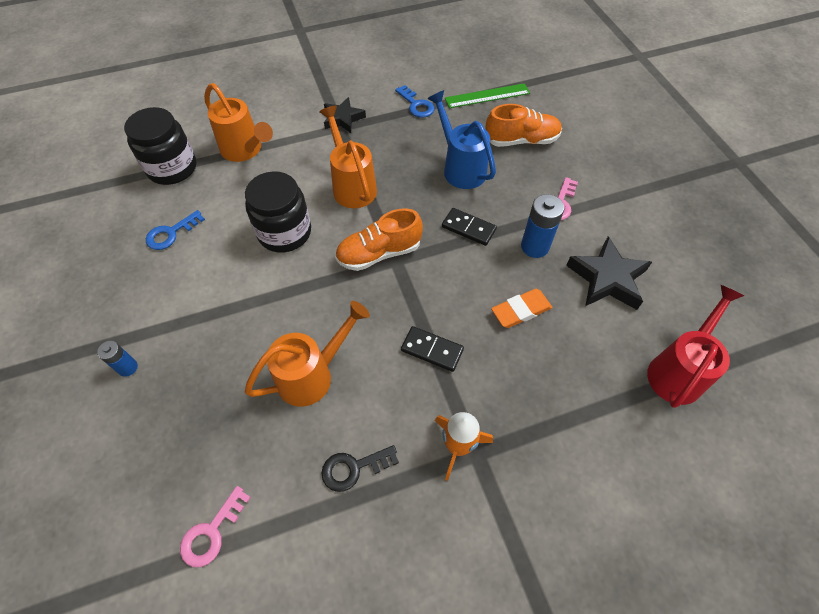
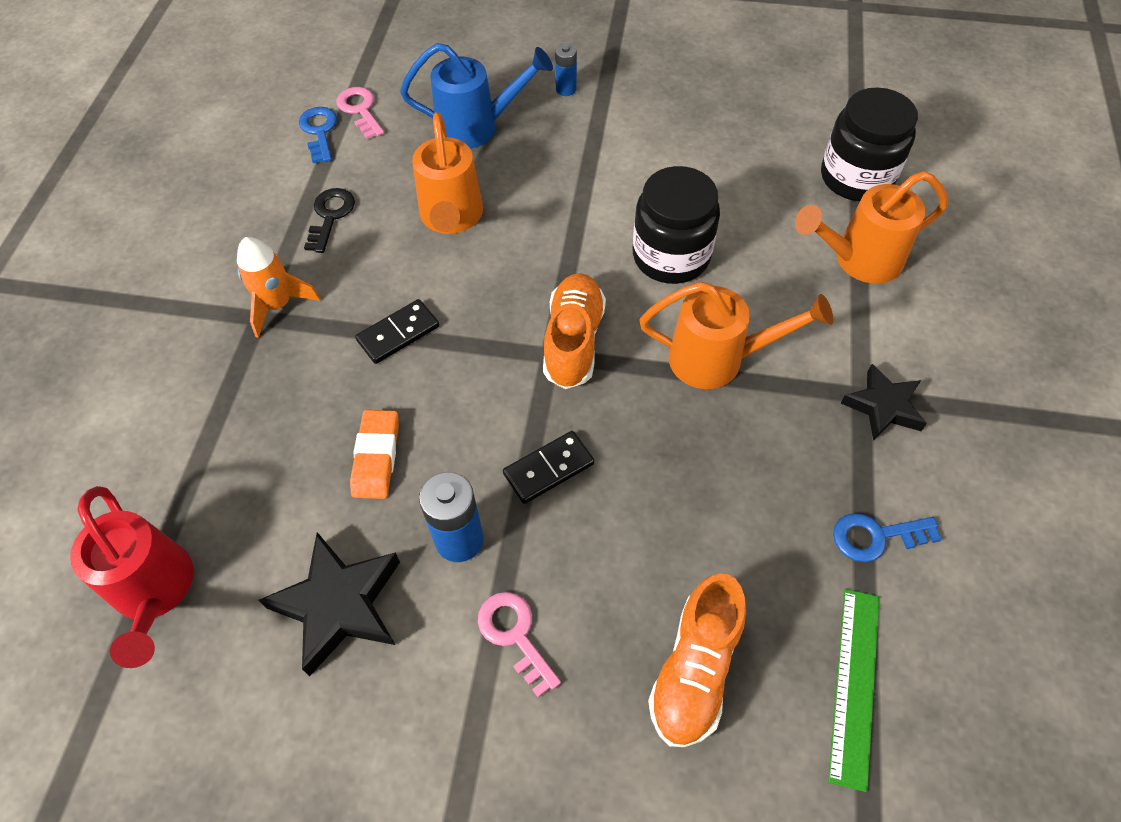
camera: 120 degrees right, 0 degrees up
(171, 233) = (733, 153): blue key -> blue key (319, 131)
(461, 168) = (677, 525): blue watering can -> blue watering can (476, 127)

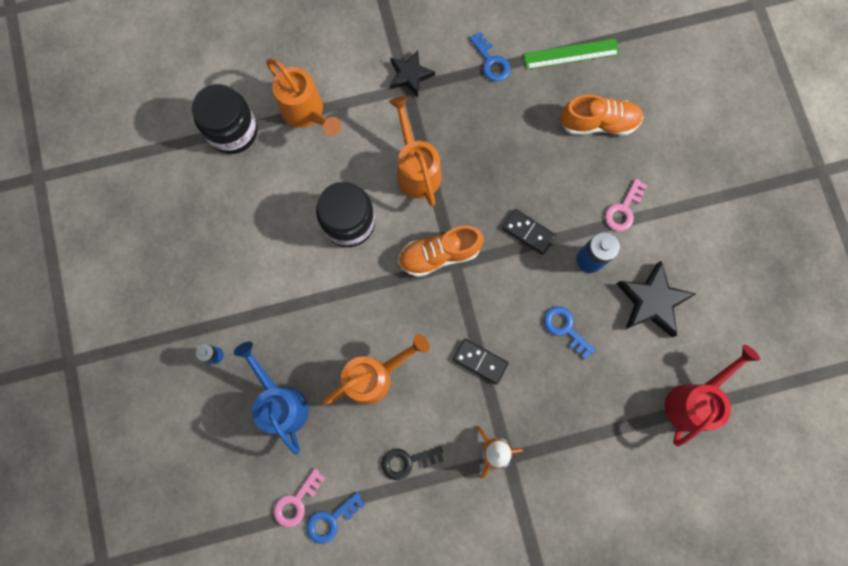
camera: 115 degrees left, 20 degrees up
(376, 457) = (565, 328): orange eraser -> blue key

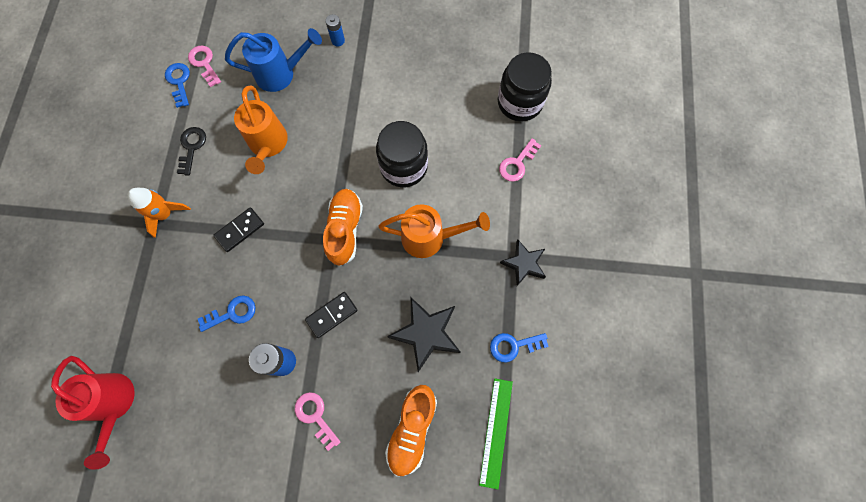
camera: 110 degrees right, 5 degrees down
(306, 112) = (517, 163): orange watering can -> pink key
(652, 301) = (218, 405): black star -> black star (426, 333)

